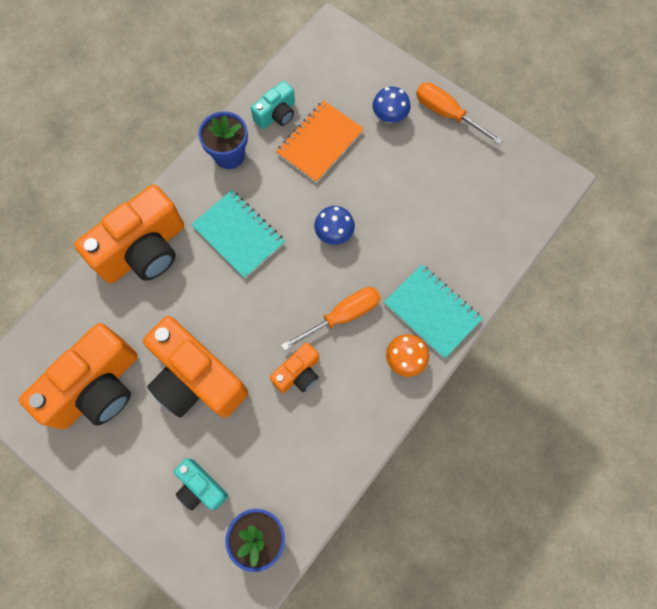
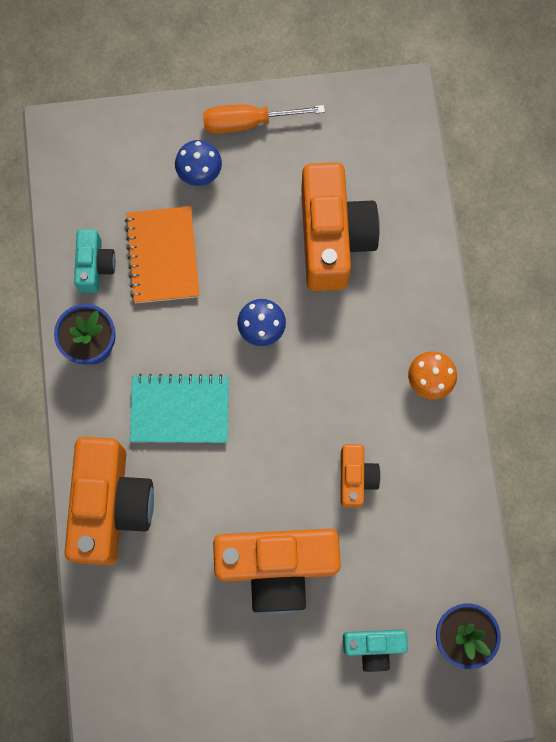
camera: 45 degrees left, 5 degrees up
(97, 387) = (200, 658): orange camera -> orange camera (333, 237)
(342, 316) = (342, 394): orange screwdriver -> none
(432, 311) = (411, 317): turquoise notebook -> none

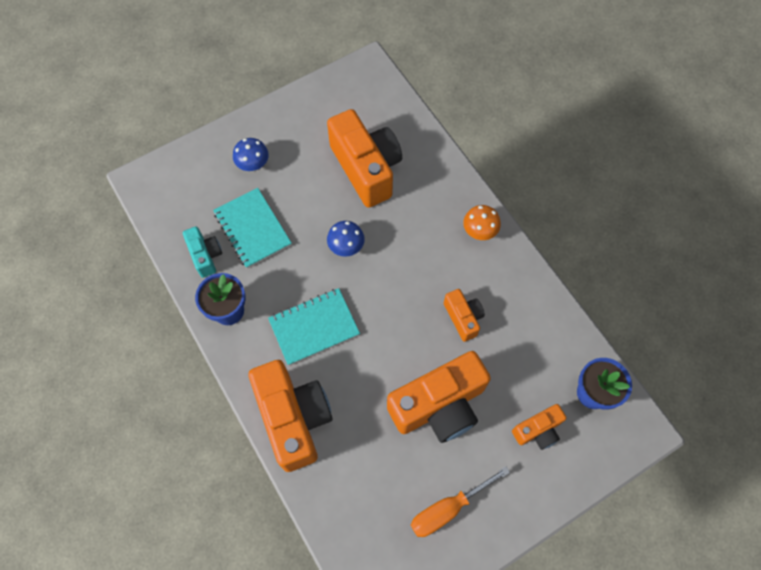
camera: 25 degrees left, 10 degrees down
(162, 256) = (252, 229): orange notebook -> turquoise notebook
(248, 122) = (272, 121): orange screwdriver -> orange screwdriver (448, 508)
(373, 647) = (538, 430): turquoise camera -> orange camera

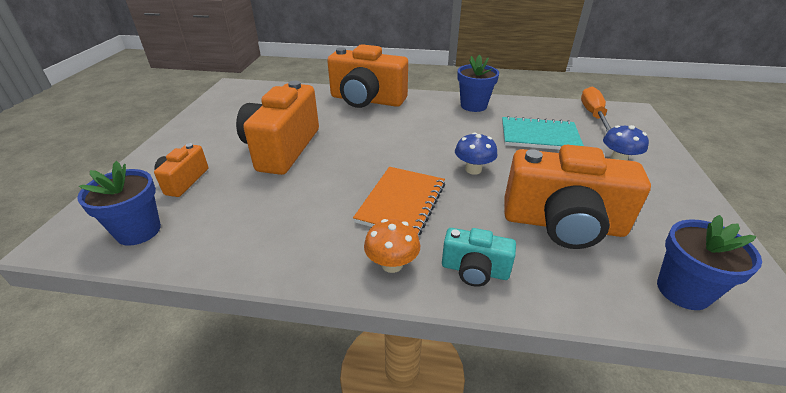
camera: 130 degrees right, 30 degrees down
(205, 256) = (531, 112): turquoise camera -> turquoise camera (474, 270)
(314, 327) = (418, 128): turquoise notebook -> none
(378, 102) = (683, 290): none -> blue flower pot
(425, 265) = (401, 203): none -> orange notebook
(448, 508) = (226, 122): orange screwdriver -> orange screwdriver (593, 115)
(463, 318) = (322, 196): orange camera -> none

